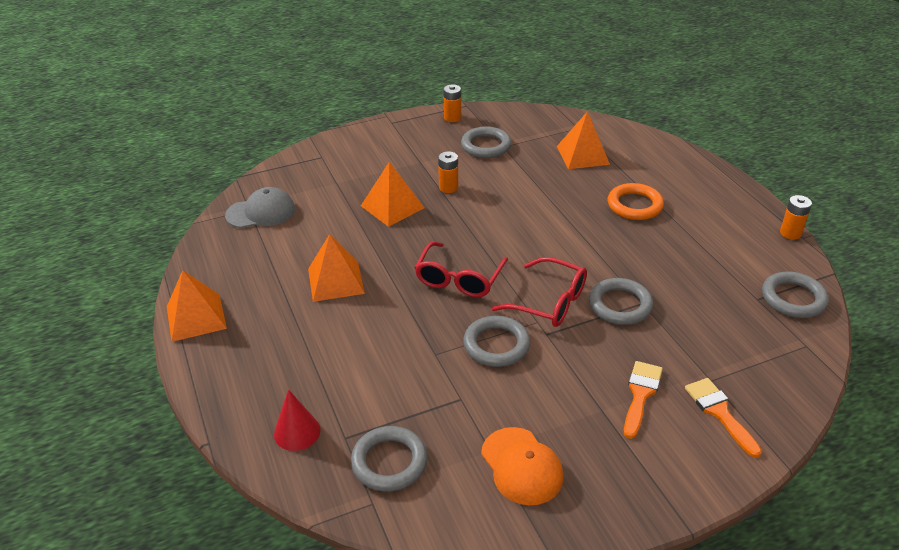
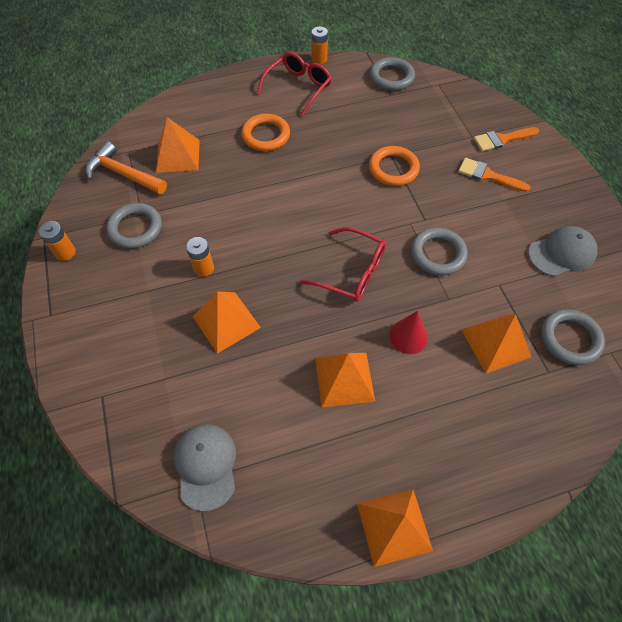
camera: 85 degrees left, 20 degrees up
(297, 432) = (547, 411): red cone -> red cone (408, 336)
(380, 392) = (495, 343): none -> orange pyramid
(521, 466) = (562, 253): orange cap -> grey cap
(548, 130) = (124, 174): none -> orange hammer
(549, 302) = (387, 211): red glasses -> red glasses (298, 87)
(620, 305) = (393, 169): grey ring -> orange ring

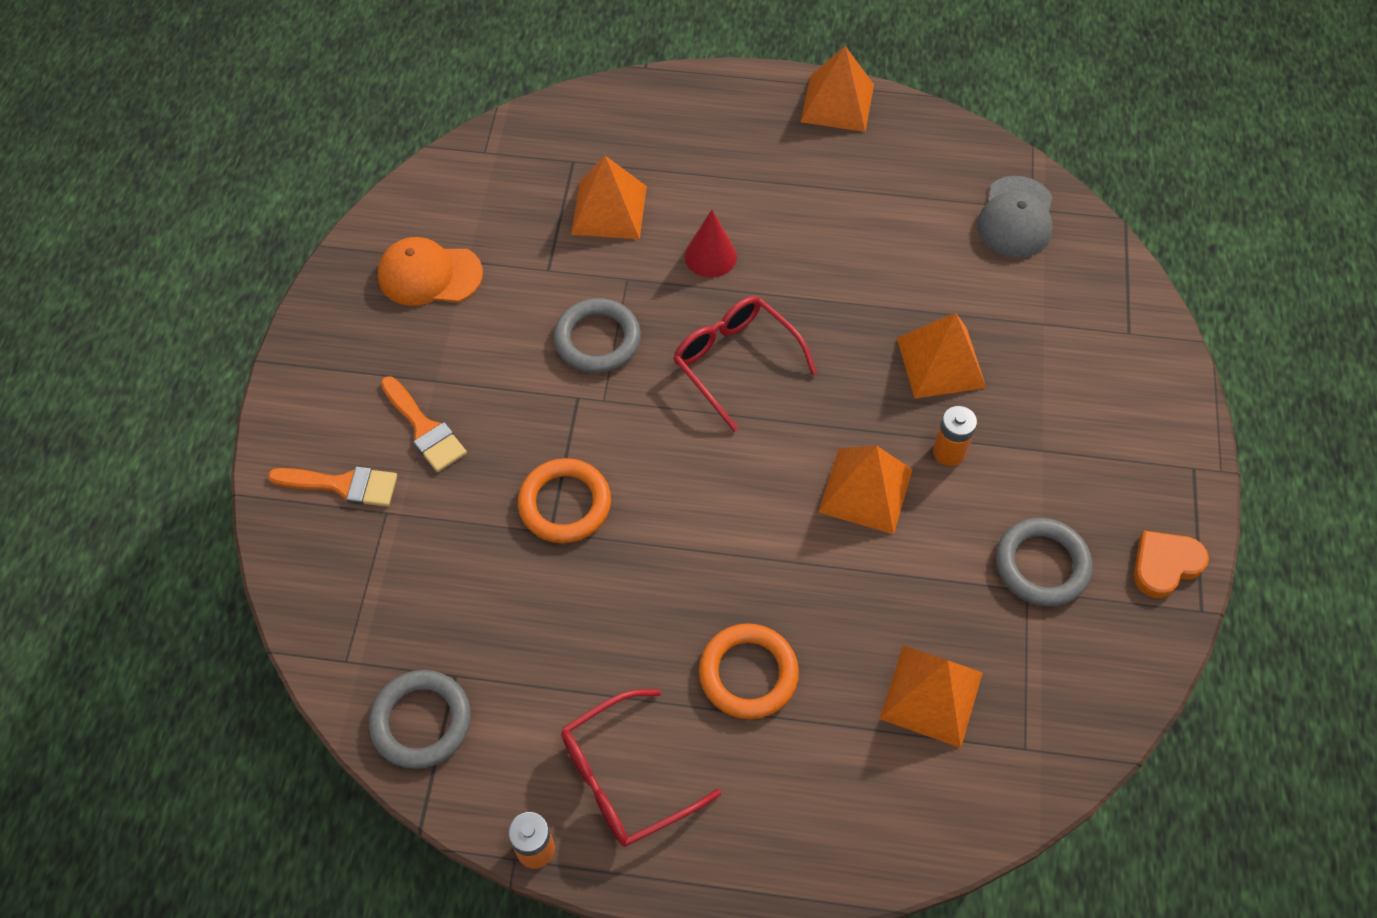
camera: 155 degrees left, 0 degrees up
(65, 253) = (1165, 565): orange battery -> orange heart
(124, 174) = (1043, 693): orange hammer -> none
(344, 379) = (817, 241): orange pyramid -> orange pyramid (865, 490)
(562, 253) = (429, 275): grey cap -> orange cap
(570, 339) = (517, 181): grey ring -> none

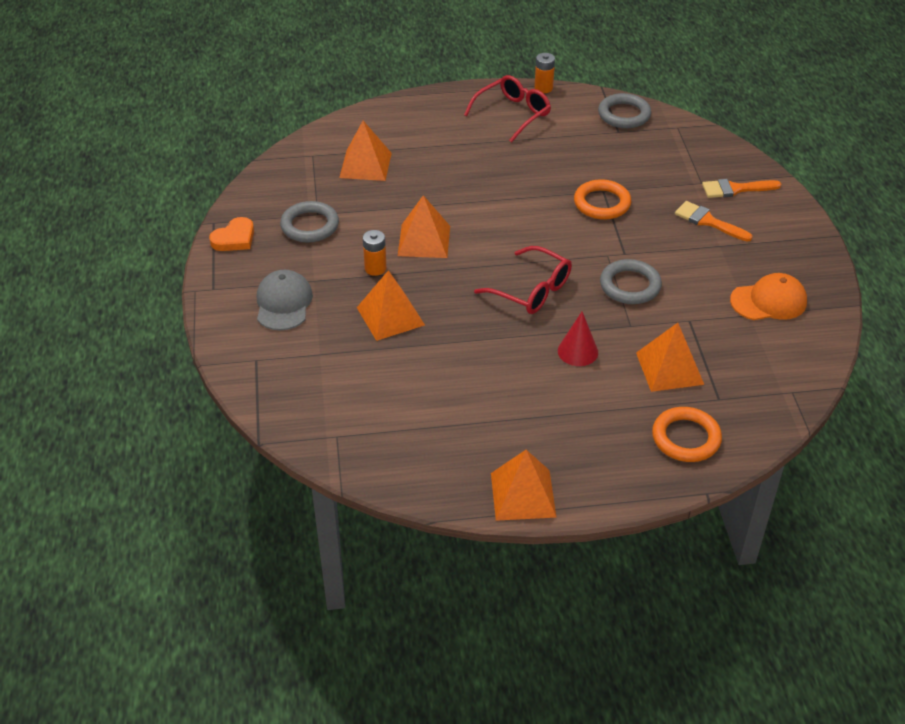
camera: 165 degrees right, 15 degrees down
(748, 674) = (466, 156): orange ring -> orange ring (686, 438)
(1016, 218) = (349, 425): grey cap -> grey cap (283, 303)

